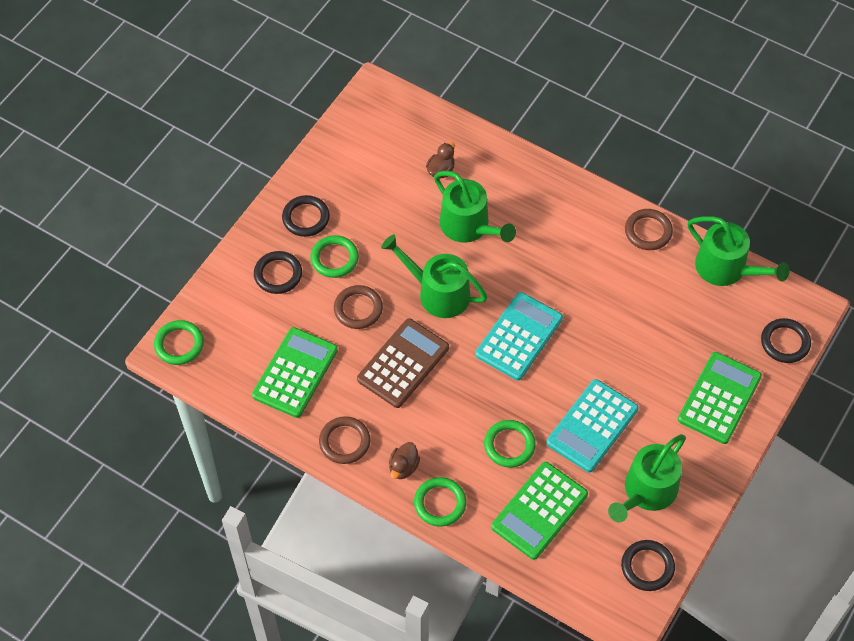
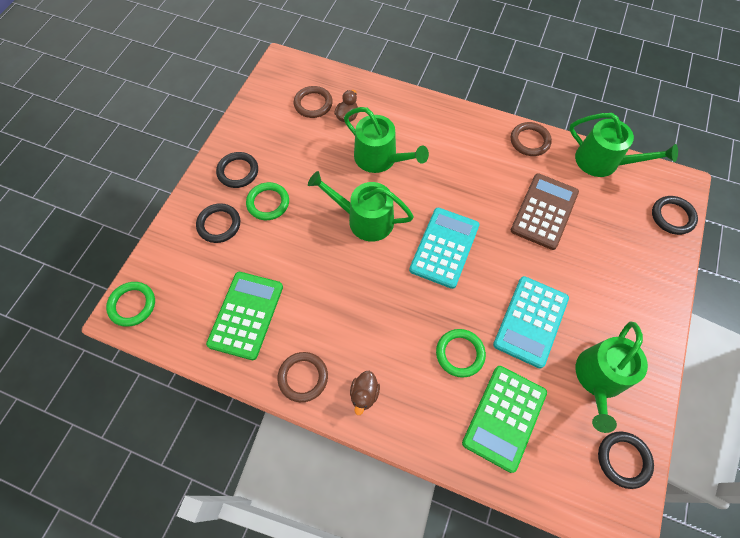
camera: 10 degrees left, 5 degrees up
(358, 309) = (296, 245): brown ring -> brown ring (313, 104)
(403, 363) = (345, 289): brown calculator -> brown calculator (544, 211)
(440, 503) = (407, 427): green ring -> none
(719, 398) = (634, 276): green calculator -> none

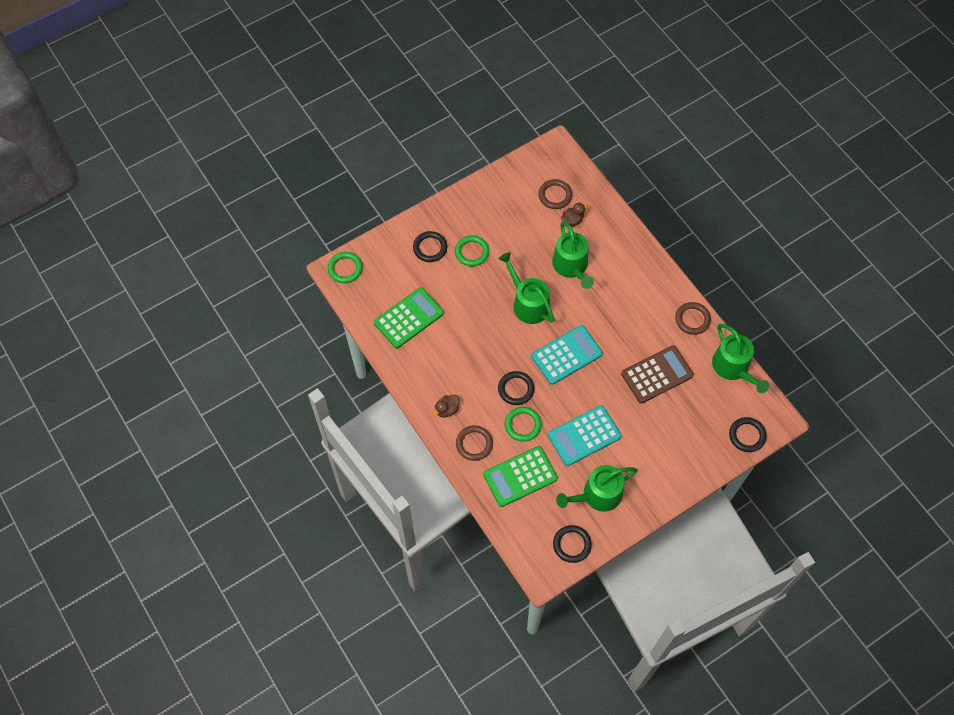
camera: 35 degrees right, 0 degrees up
(238, 171) = (467, 217): black ring -> black ring (516, 389)
(303, 377) = (417, 377): brown ring -> brown ring (474, 444)

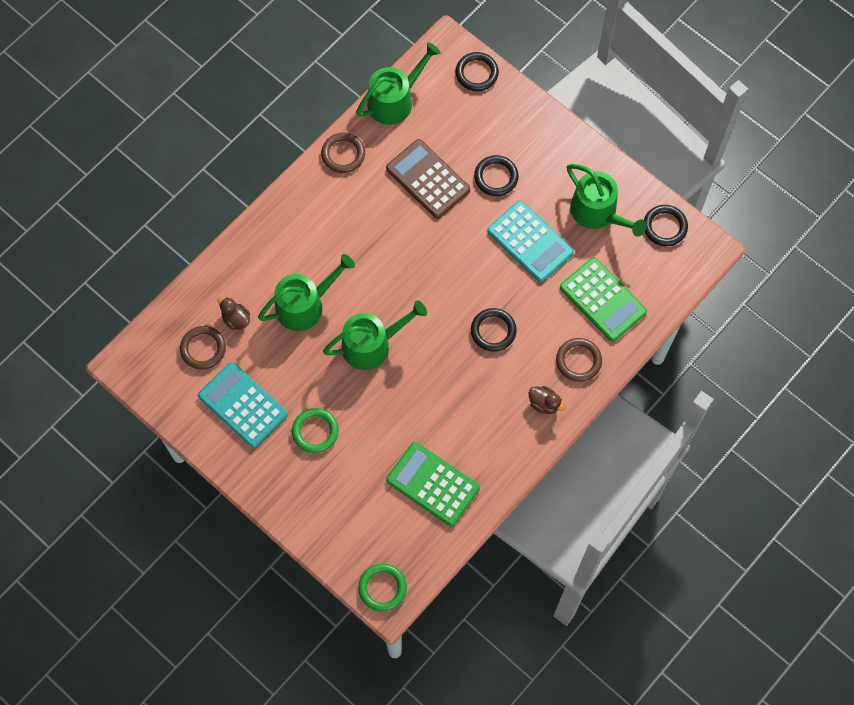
camera: 105 degrees left, 5 degrees up
(430, 248) = (322, 486): black ring -> black ring (496, 177)
(522, 425) = (537, 312): green ring -> none
(528, 303) = (372, 345): green watering can -> green watering can turned 150 degrees counterclockwise
(566, 355) = (431, 284): turquoise calculator -> turquoise calculator (243, 405)

